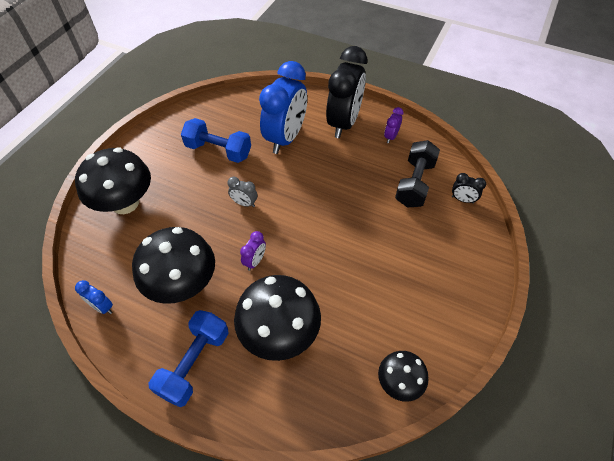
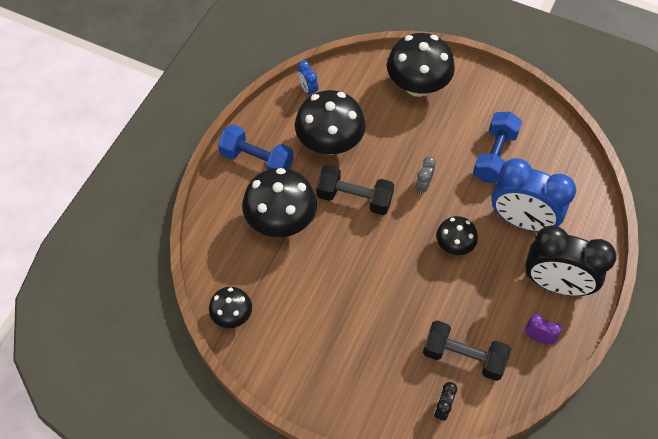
camera: 90 degrees right, 5 degrees up
(102, 307) = (308, 89): blue clock -> blue clock turned 60 degrees counterclockwise
(255, 261) = (354, 198): purple clock -> black dumbbell
(309, 184) = (454, 245): none -> black mushroom

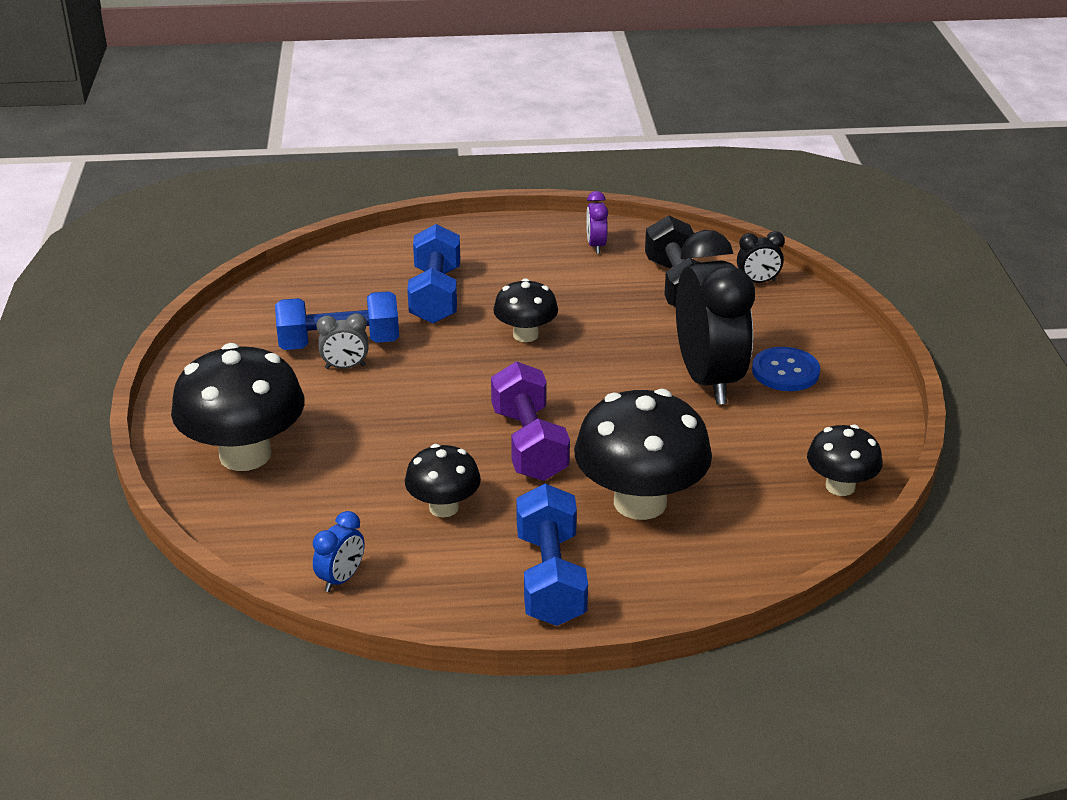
camera: 120 degrees left, 25 degrees down
(330, 143) = (443, 507): black mushroom -> black mushroom, size x0.56
(340, 357) = (785, 371): none -> blue button
(354, 198) = (529, 444): black dumbbell -> purple dumbbell
(423, 185) = (447, 389): grey clock -> grey clock (345, 367)
(521, 220) = (435, 295): blue clock -> blue dumbbell
(555, 284) = (510, 251): black clock -> black clock (708, 379)

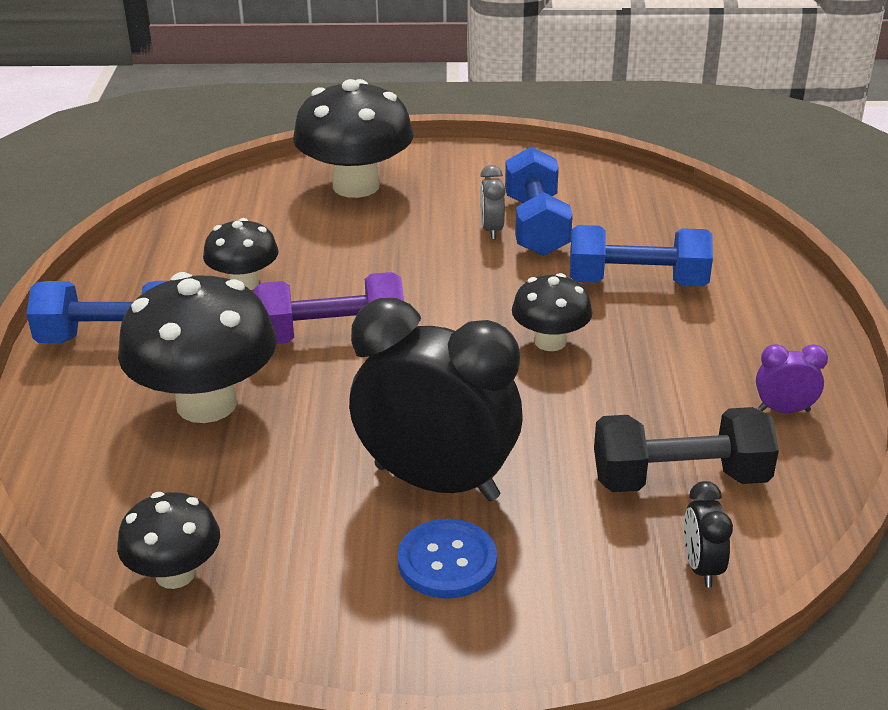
camera: 95 degrees right, 0 degrees up
(341, 579) = (167, 234): blue clock -> none
(708, 379) = (436, 482): black clock -> black clock turned 150 degrees counterclockwise

